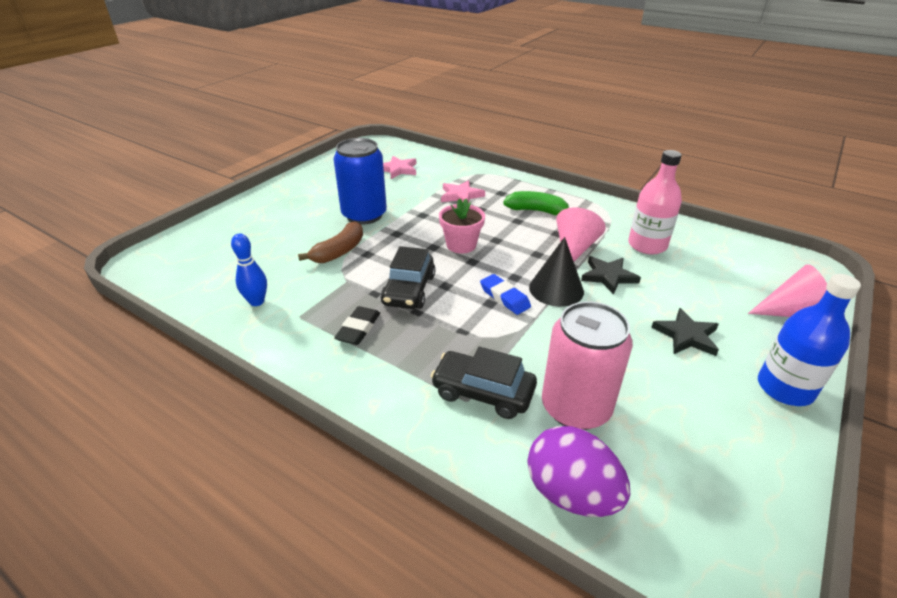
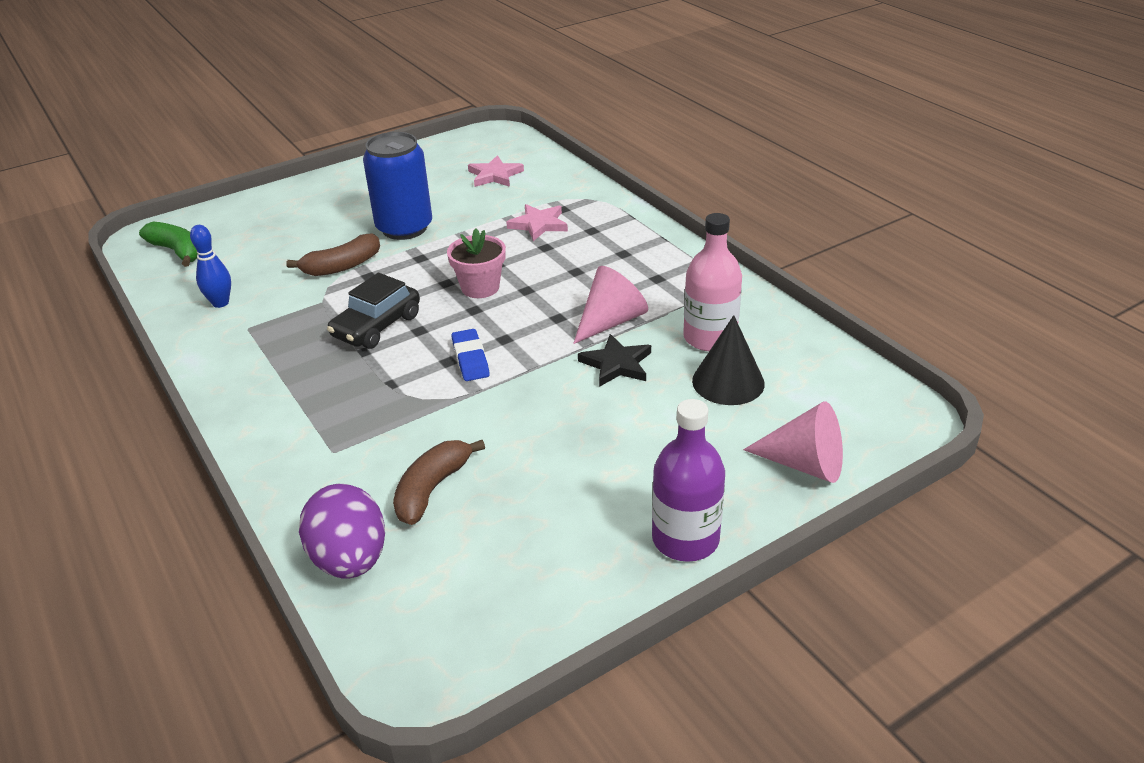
camera: 25 degrees right, 0 degrees up
(358, 329) = (292, 354): black eraser -> none
(483, 392) = (355, 448): black car -> none
(537, 211) = (613, 263): green banana -> green banana (177, 251)
(556, 289) = (538, 364): black cone -> black cone (728, 382)
(575, 407) = (432, 489): pink can -> brown banana
(686, 335) = (635, 453): black star -> none
(784, 388) = (685, 539): blue bottle -> purple bottle

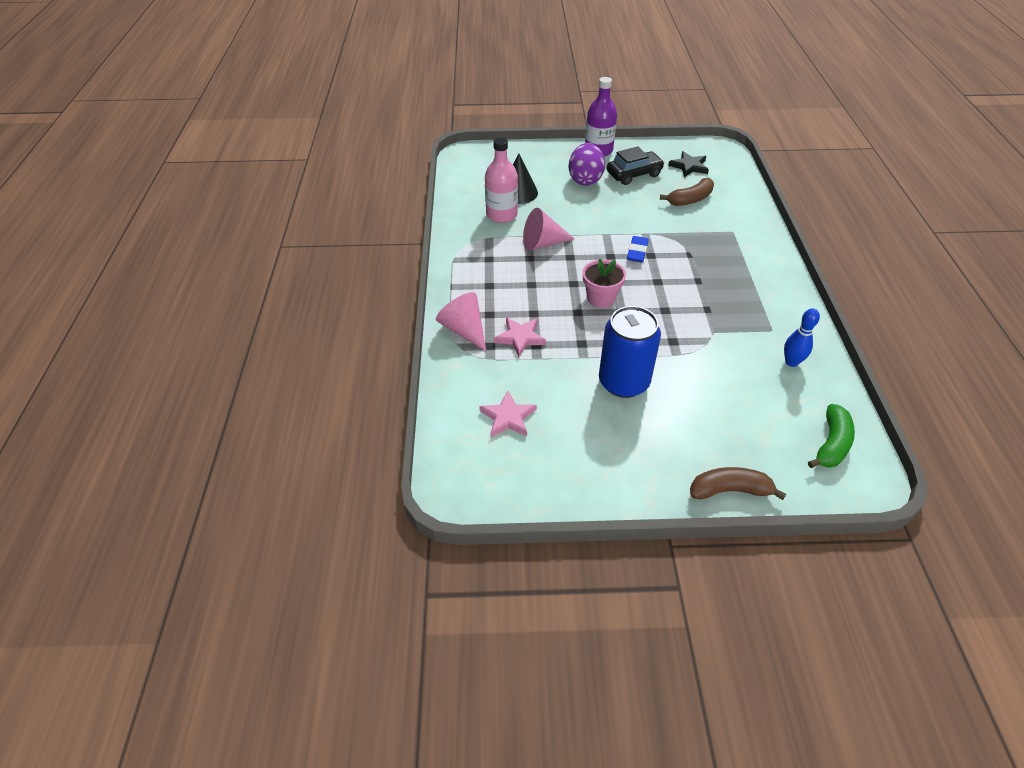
camera: 150 degrees left, 10 degrees up
(177, 251) = (831, 444): green banana -> green banana turned 135 degrees counterclockwise
(342, 266) = (689, 360): brown banana -> brown banana (729, 490)
(350, 559) = (736, 187): purple egg -> purple egg (585, 180)
(377, 326) = (683, 296): black car -> black car (634, 174)
(617, 364) = (562, 220): black star -> black star (689, 166)
(804, 464) = (526, 155): pink cone -> pink cone (464, 330)

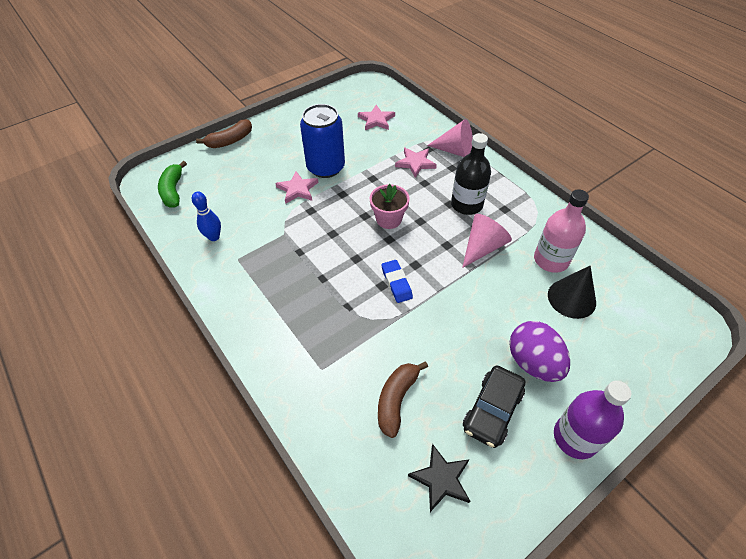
camera: 145 degrees right, 5 degrees up
(517, 277) = (466, 205): none -> black bottle
(673, 371) = (297, 189): none -> pink star

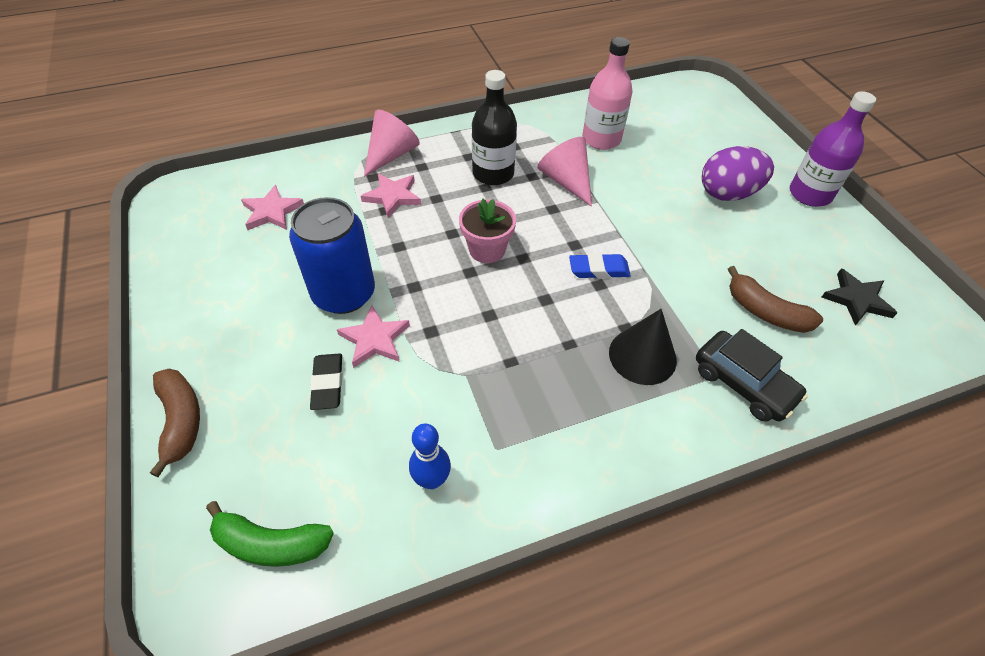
camera: 75 degrees left, 0 degrees up
(263, 181) = (327, 384): none -> black eraser
(492, 410) = (781, 239): black car -> black car (743, 383)
(571, 298) = (654, 143): black cone -> black cone (642, 356)

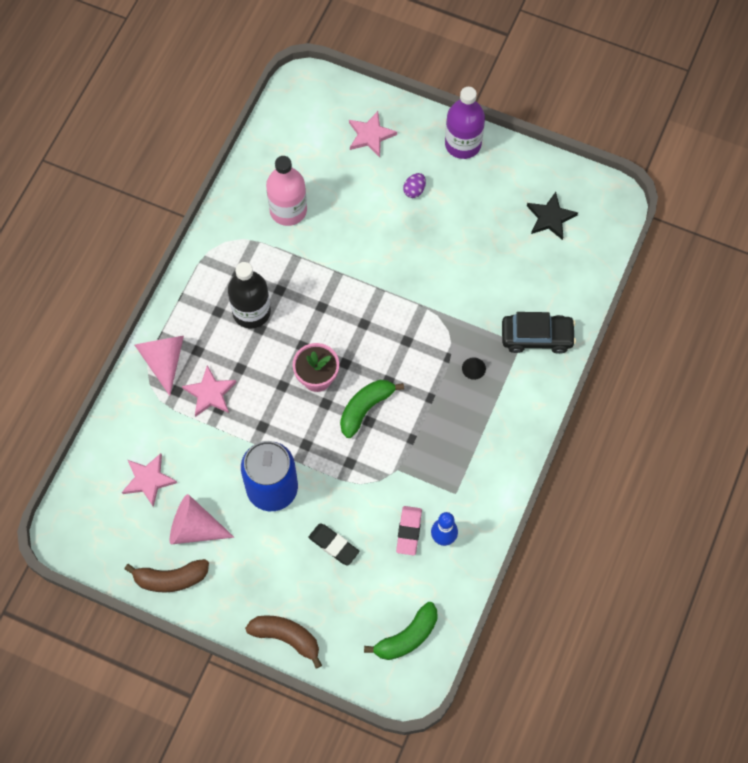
camera: 45 degrees left, 15 degrees up
(374, 339) = (325, 497): pink star -> pink star (370, 135)
(407, 439) = (408, 531): none -> pink eraser
(499, 303) = (365, 408): none -> green banana
(566, 181) = (306, 274): pink cone -> pink cone (195, 528)
(598, 269) = (395, 329): blue eraser -> none
(642, 356) = (473, 368): black cone -> black cone, size x0.48
(728, 194) = (414, 190): purple egg -> purple egg, size x0.46
(765, 312) = (510, 274): brown banana -> brown banana (171, 579)

